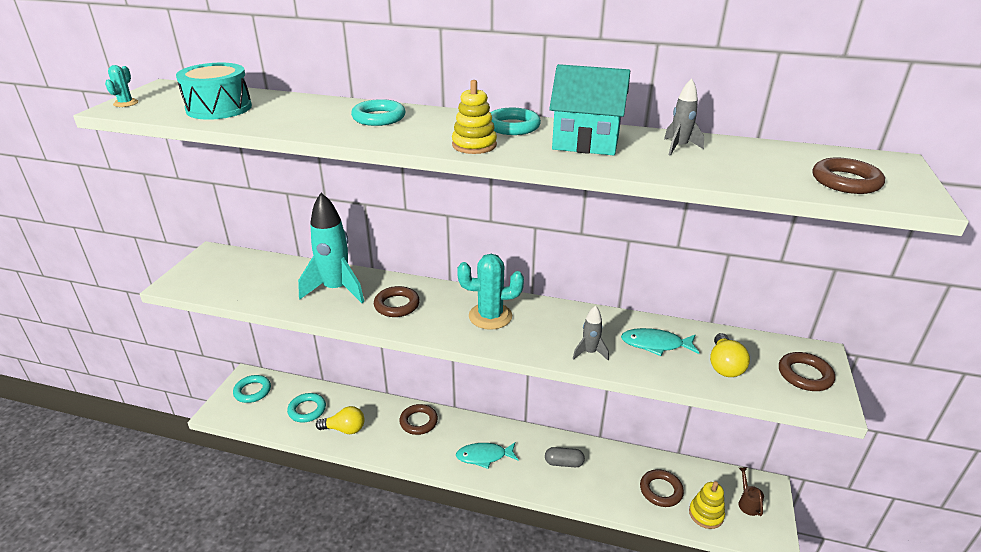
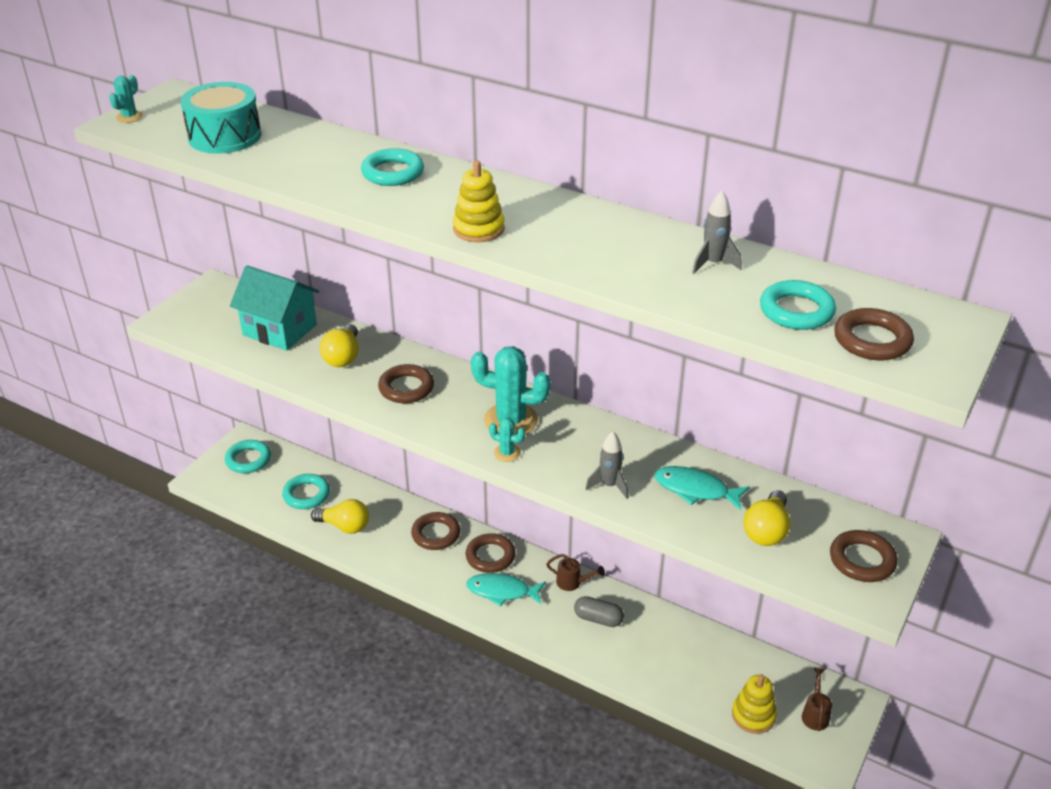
camera: 15 degrees right, 5 degrees up
(336, 289) = (343, 357): turquoise rocket -> yellow light bulb
(498, 341) = (507, 453): none -> turquoise cactus
(512, 126) = (538, 206): turquoise ring -> turquoise ring (796, 311)
(534, 439) = (572, 582): none -> brown watering can
(586, 142) = (608, 241): turquoise house -> turquoise house (280, 330)
(661, 490) = (708, 676): brown ring -> brown ring (490, 556)

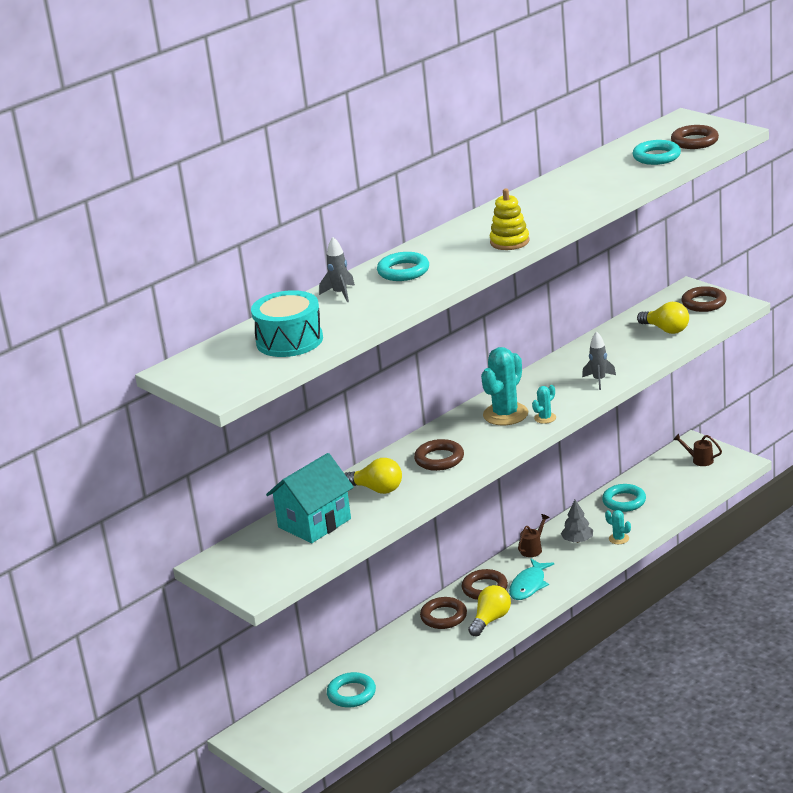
camera: 70 degrees left, 10 degrees down
(129, 117) = (215, 387): turquoise cactus -> turquoise cactus (619, 539)
(248, 460) = (276, 733): turquoise ring -> turquoise ring (624, 501)
(344, 526) = (408, 670): yellow light bulb -> yellow light bulb (490, 620)
(598, 619) = (577, 540): grey capsule -> grey tree
(695, 490) = (616, 349): turquoise fish -> none
(713, 264) = (592, 174): grey rocket -> grey rocket (340, 294)
(753, 715) = (693, 485): yellow stacking toy -> none

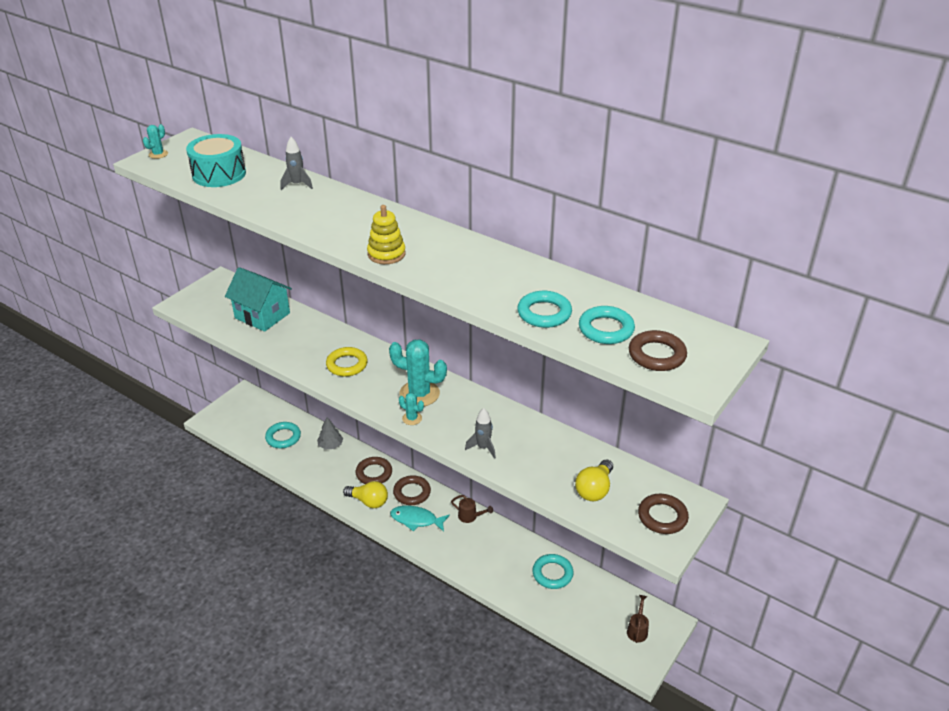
camera: 75 degrees right, 10 degrees up
(377, 489) = (305, 338): yellow light bulb -> none
(403, 271) = (334, 207): turquoise ring -> turquoise ring (544, 313)
(439, 459) = (347, 365): brown ring -> yellow ring
(577, 540) = (485, 545): grey tree -> grey tree (330, 445)
(619, 539) = (490, 575): turquoise cactus -> turquoise cactus (158, 154)

